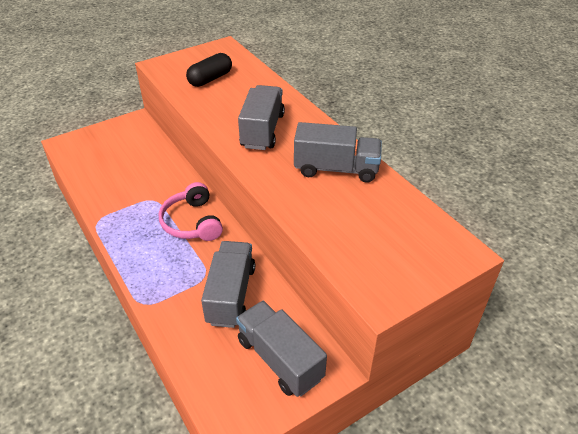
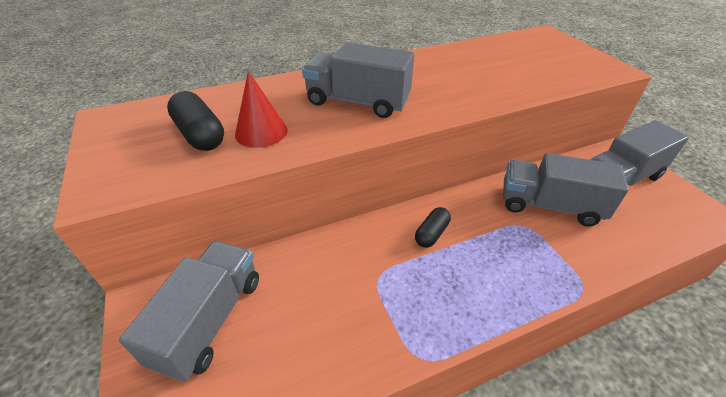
camera: 80 degrees left, 0 degrees up
(192, 222) = (431, 233): pink headphones -> black capsule
(216, 98) = (261, 132): none -> red cone
(336, 169) = (439, 67): grey truck -> grey truck (209, 320)

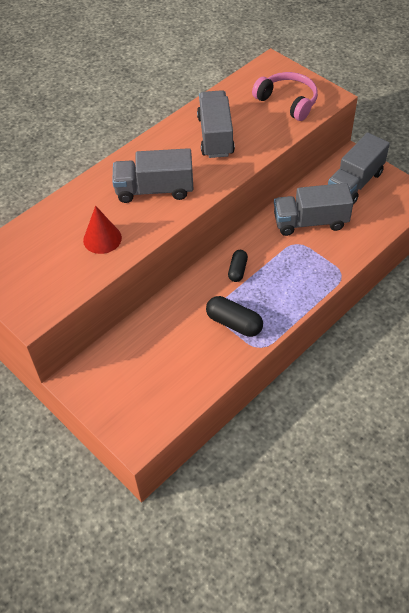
camera: 20 degrees left, 10 degrees up
(200, 135) = (60, 255): black capsule -> black capsule (234, 323)
(209, 320) = (124, 373): grey truck -> grey truck (215, 136)
(557, 63) = (287, 102): none -> pink headphones

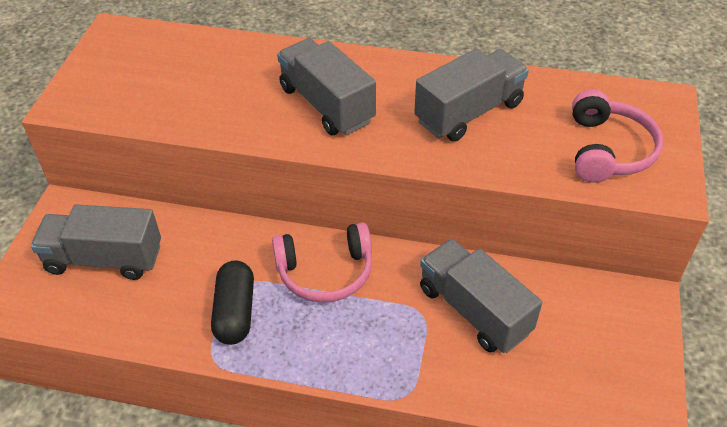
camera: 55 degrees right, 5 degrees down
(102, 239) = (214, 101): red cone -> none
(237, 270) = (325, 272): black capsule -> pink headphones
(355, 183) = (597, 328): grey truck -> grey truck (104, 259)

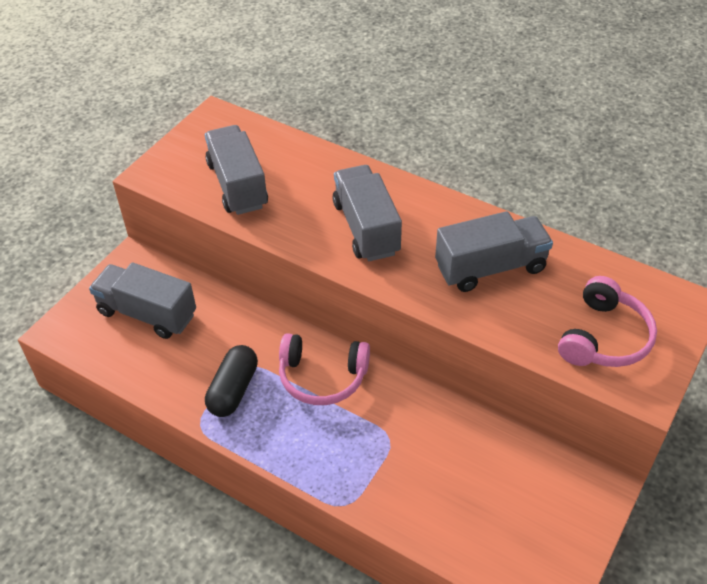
camera: 20 degrees right, 0 degrees up
(474, 310) = (437, 449): grey truck -> grey truck (237, 185)

